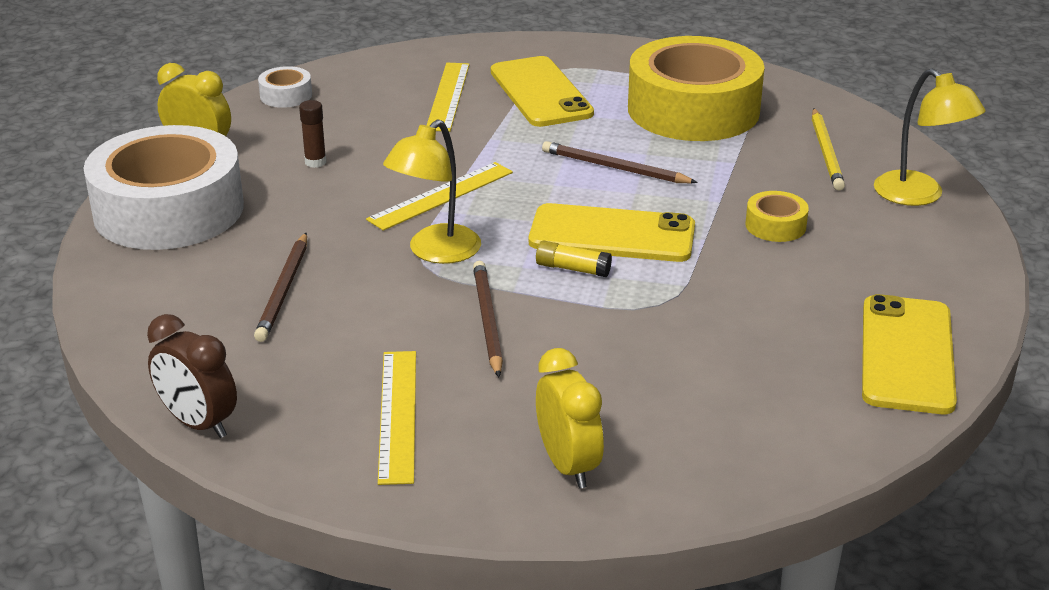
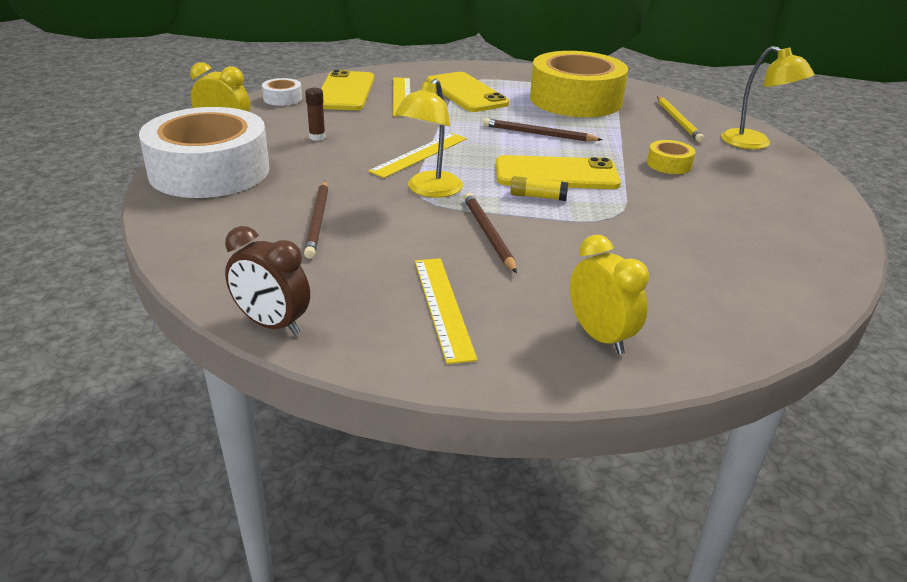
camera: 10 degrees left, 0 degrees up
(907, 355) = (811, 241): yellow phone -> yellow phone (345, 91)

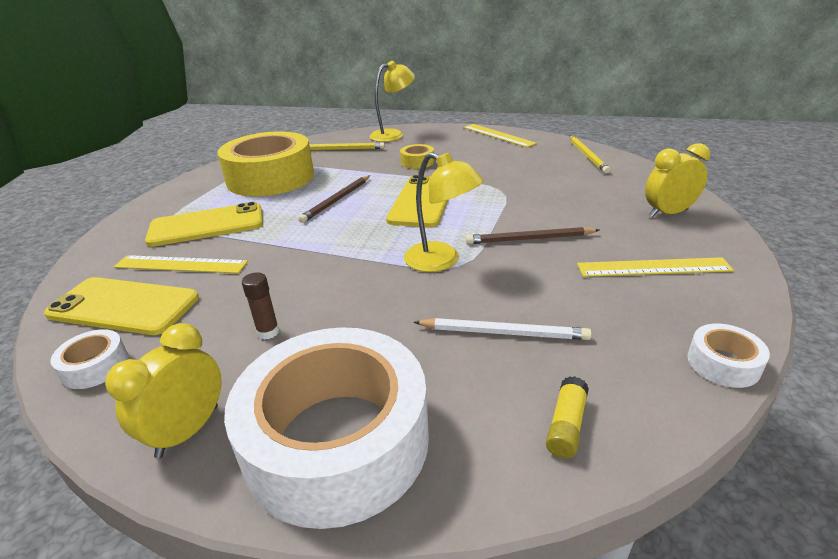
camera: 75 degrees left, 0 degrees up
(272, 324) = (723, 363): brown clock -> white tape
(318, 221) = (503, 332): brown pencil -> white pencil
(419, 154) = (355, 262): yellow ruler -> yellow ruler (498, 135)
(538, 197) = (463, 213): yellow glue stick -> yellow glue stick (566, 425)
(789, 286) = (587, 156): none -> yellow pencil

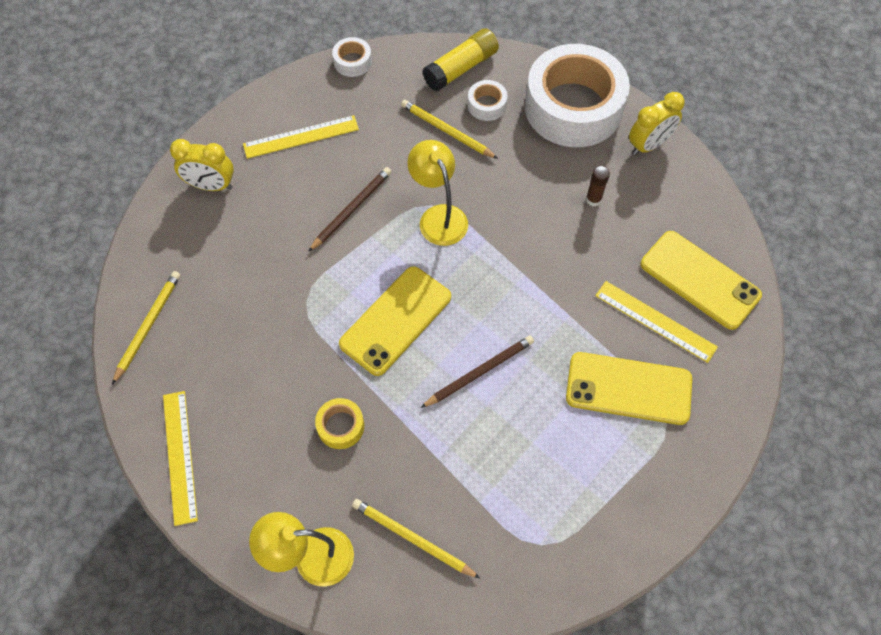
camera: 155 degrees left, 30 degrees up
(95, 366) = (709, 219): white tape -> white tape (487, 105)
(270, 178) = (538, 485): yellow tape -> none
(503, 332) = (446, 131): white pencil -> yellow pencil
(529, 239) = (351, 209): brown pencil -> brown pencil turned 75 degrees counterclockwise
(566, 425) = (461, 68): yellow glue stick -> yellow glue stick, size x1.79
(653, 268) = (301, 136): yellow ruler -> yellow ruler turned 45 degrees counterclockwise

